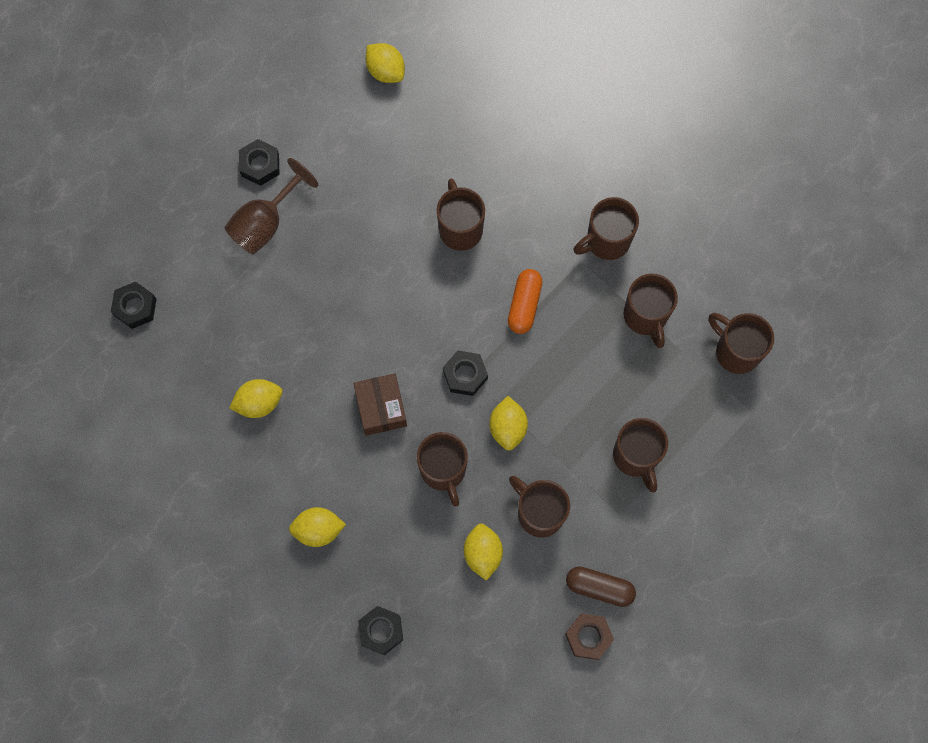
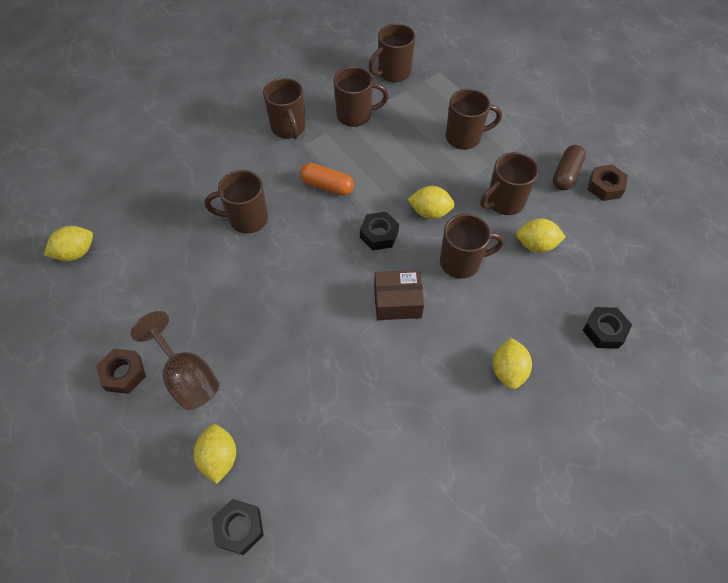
camera: 80 degrees left, 15 degrees down
(259, 403) = (374, 408): yellow lemon -> yellow lemon (219, 458)
(260, 165) = (124, 374): black nut -> brown nut

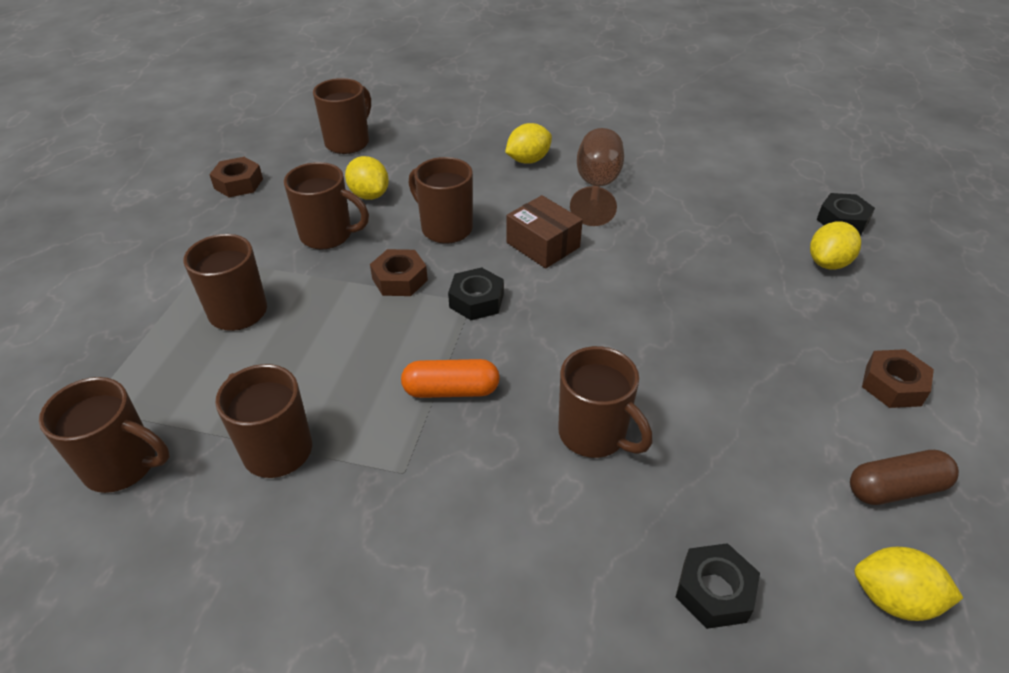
camera: 130 degrees left, 15 degrees down
(187, 377) = (816, 334): brown goblet -> brown goblet (597, 187)
(288, 128) = (378, 518): brown mug -> brown mug (348, 142)
(327, 186) = (451, 390): orange capsule -> orange capsule turned 75 degrees counterclockwise
(430, 212) = (399, 279): yellow lemon -> brown nut
(566, 174) = (240, 212): brown capsule -> brown capsule (896, 488)
(604, 330) = (428, 133): black nut -> black nut (714, 591)

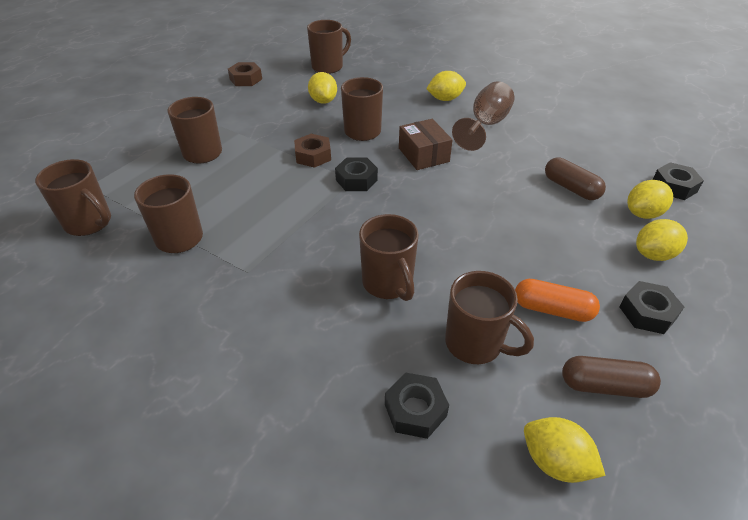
camera: 20 degrees right, 0 degrees up
(328, 235) = (283, 120): brown mug -> brown mug (475, 344)
(451, 390) = (307, 231): orange capsule -> orange capsule (552, 309)
(736, 249) = (571, 188): none -> brown capsule
(864, 311) = (654, 254): none -> yellow lemon
(893, 385) = (647, 312): brown nut -> black nut

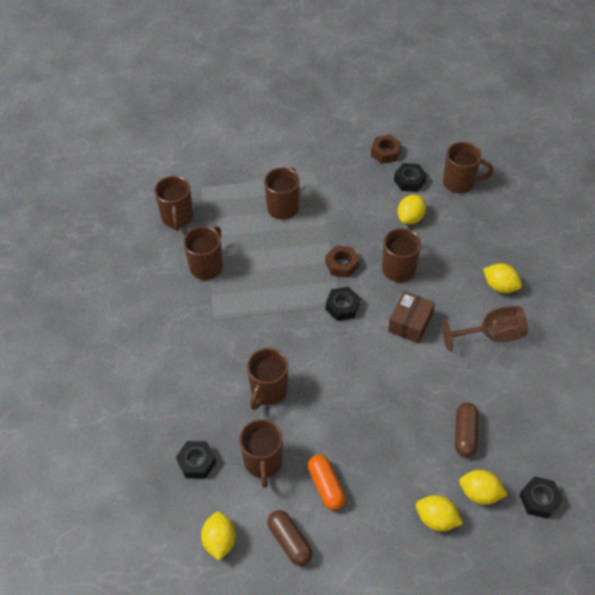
camera: 50 degrees right, 10 degrees up
(647, 312) = (372, 539): black nut -> black nut (409, 181)

